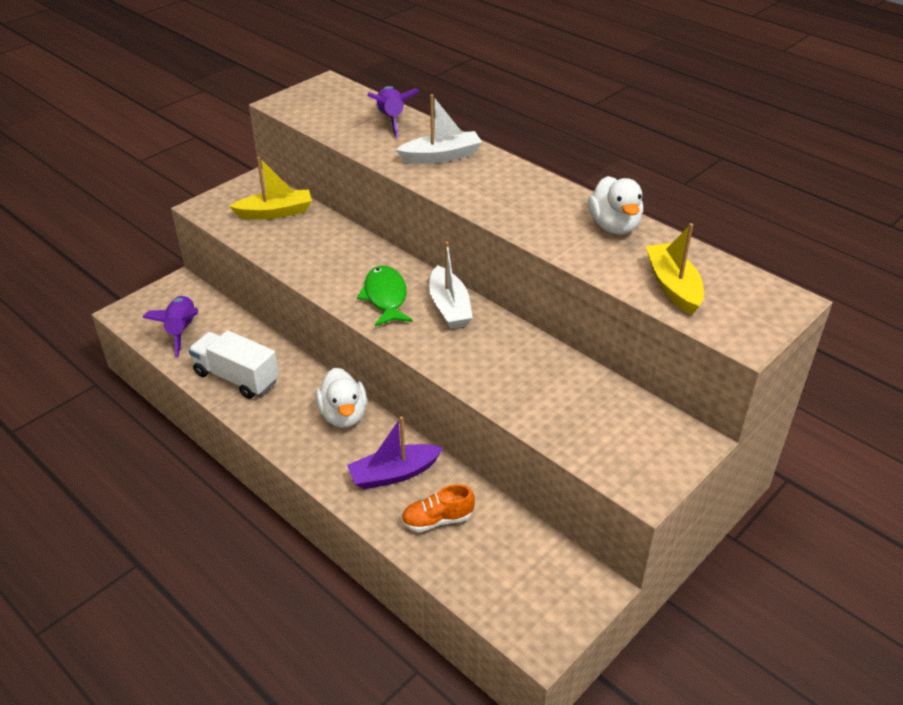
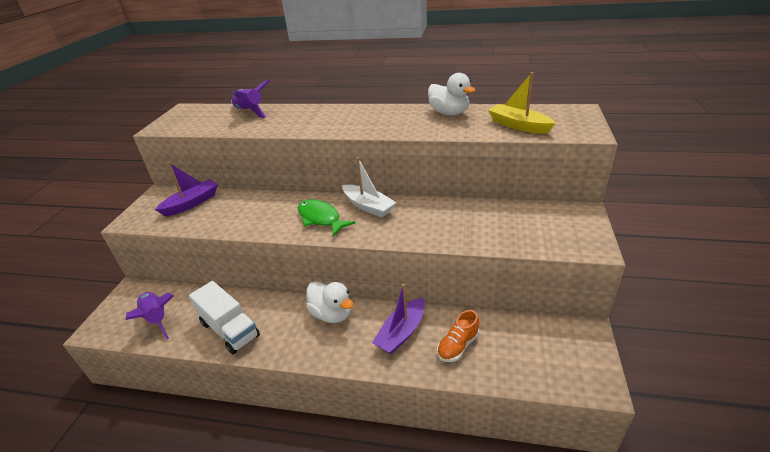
camera: 30 degrees left, 5 degrees down
(236, 378) = (230, 329): white truck -> white truck turned 135 degrees counterclockwise
(275, 212) = (192, 203): yellow boat -> purple boat
(441, 156) = (305, 117): white boat -> none

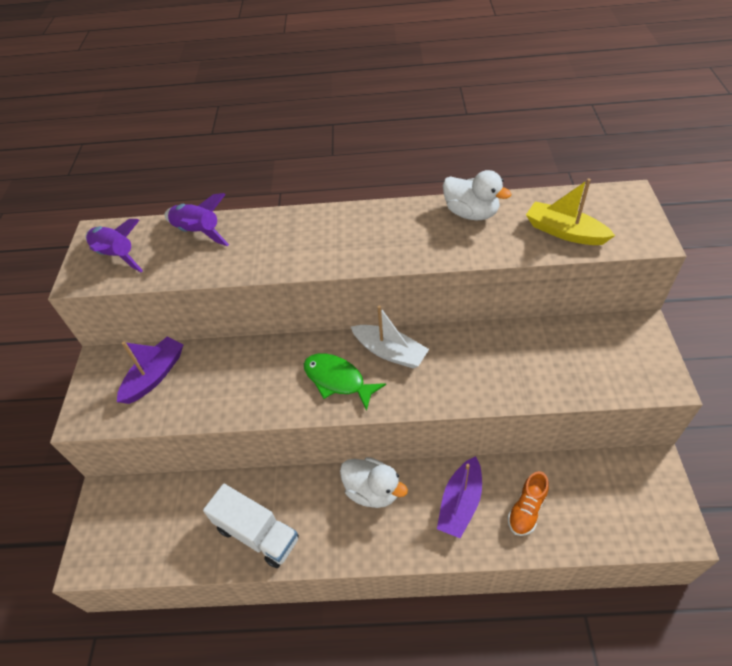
camera: 10 degrees left, 15 degrees up
(157, 319) = (159, 534): purple rocket -> purple rocket (117, 256)

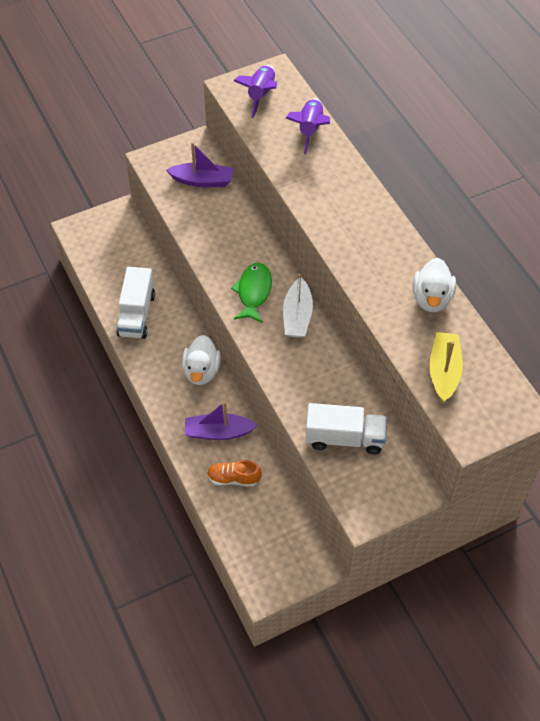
camera: 60 degrees right, 5 degrees up
(562, 365) = (344, 438): none -> white truck

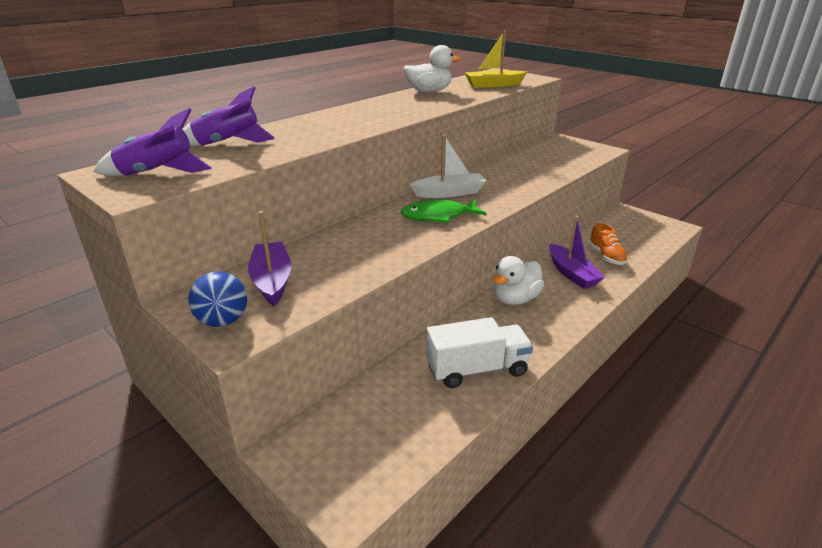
camera: 110 degrees left, 25 degrees down
(169, 157) = (223, 321): none -> blue ball
(201, 371) = (515, 299): white duck -> white duck turned 150 degrees clockwise
(344, 438) = (551, 161): white truck -> none

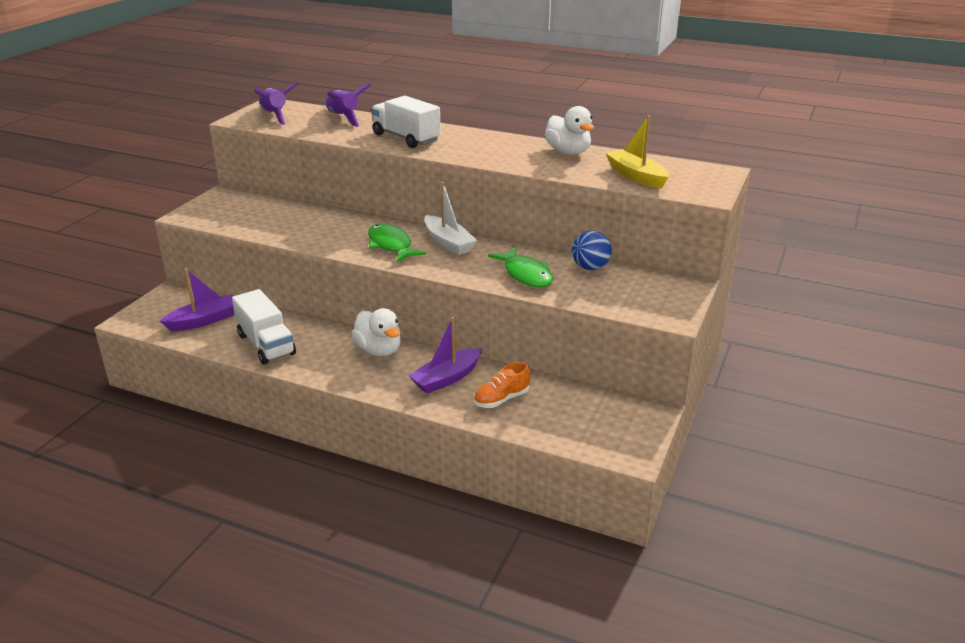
camera: 70 degrees right, 0 degrees up
(223, 321) = (204, 208): blue ball -> blue ball (590, 267)
(272, 281) = (256, 209): purple boat -> purple boat (204, 320)
(333, 127) = (406, 138): none -> white truck
(515, 299) = (379, 350): white duck -> white duck turned 150 degrees counterclockwise
(526, 176) = (525, 274): none -> green fish

